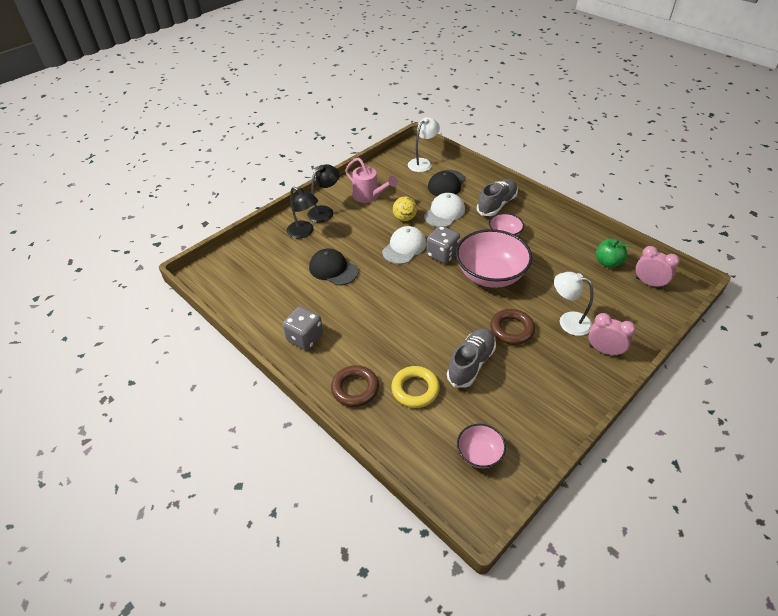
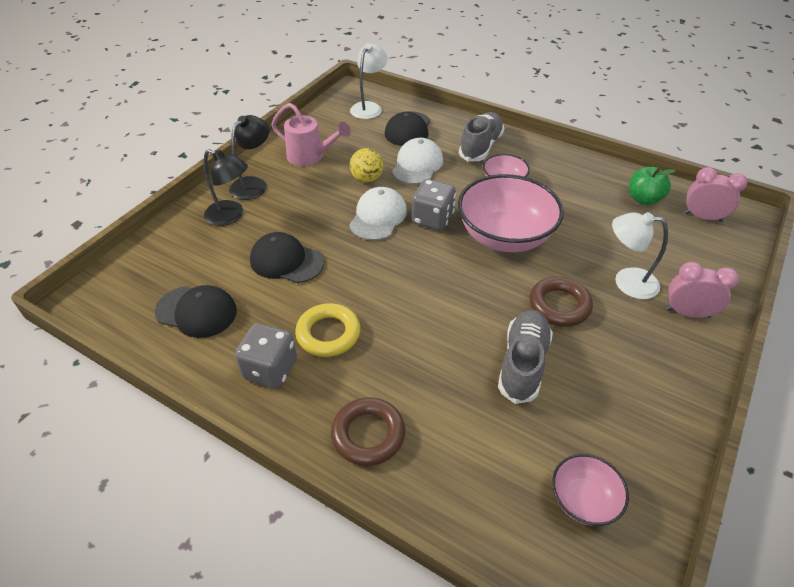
camera: 15 degrees left, 0 degrees up
(268, 293) = (196, 311): none -> black cap
(415, 389) = (457, 418): yellow ring -> yellow ring (328, 334)

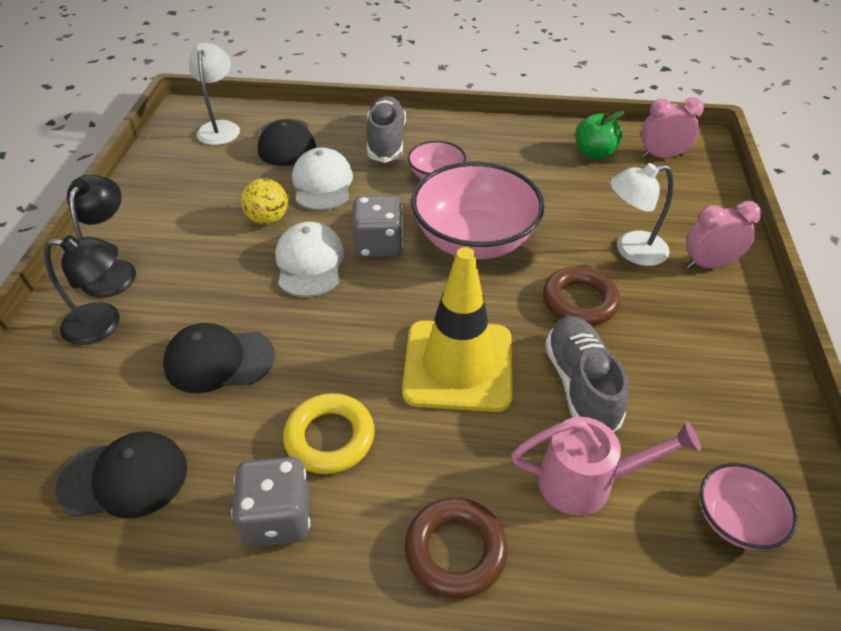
camera: 25 degrees left, 0 degrees up
(310, 157) = (175, 211): pink watering can -> pink watering can (587, 482)
(440, 319) = (458, 365): none -> yellow traffic cone

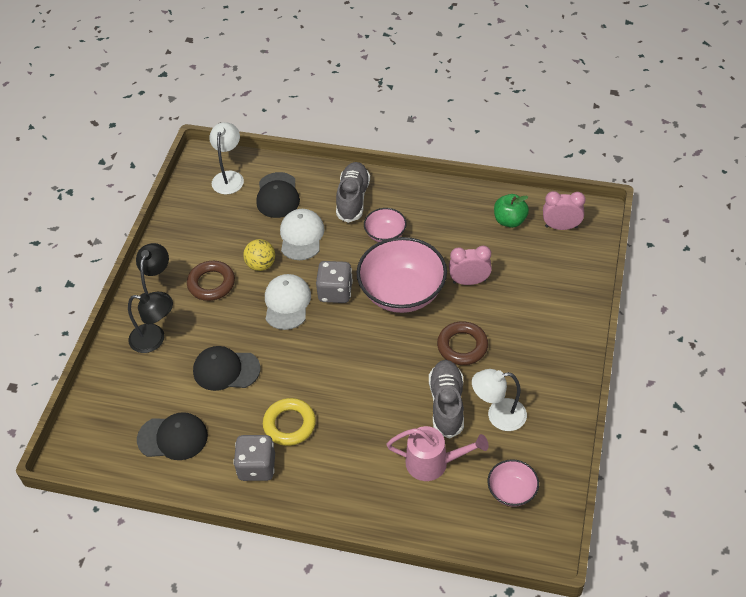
camera: 10 degrees right, 5 degrees up
(455, 550) = (351, 493): brown ring -> brown ring (211, 283)
(458, 365) = (373, 385): yellow traffic cone -> none
(631, 250) = (510, 309): white lamp -> white lamp (498, 415)
(709, 264) = (560, 324): pink clock -> pink clock (469, 281)

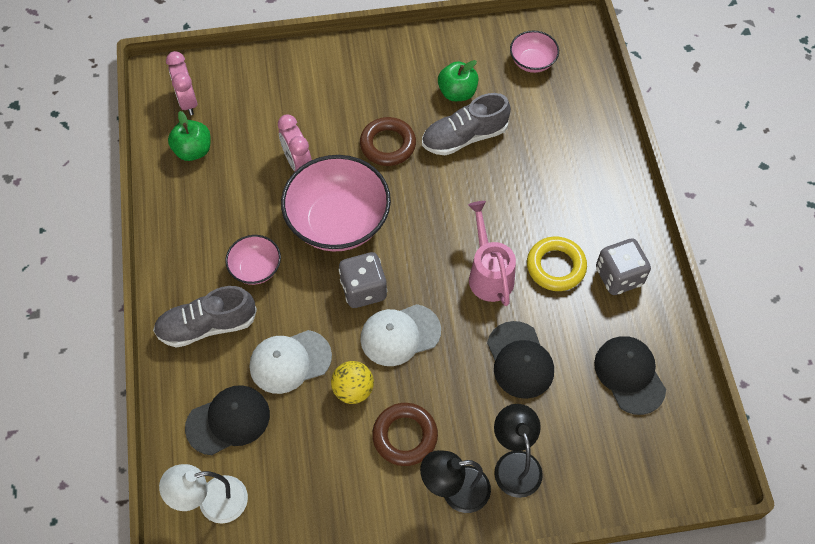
camera: 115 degrees left, 10 degrees up
(433, 463) = (535, 128): pink watering can -> pink watering can (489, 274)
(498, 415) = (457, 93): white lamp -> green apple

